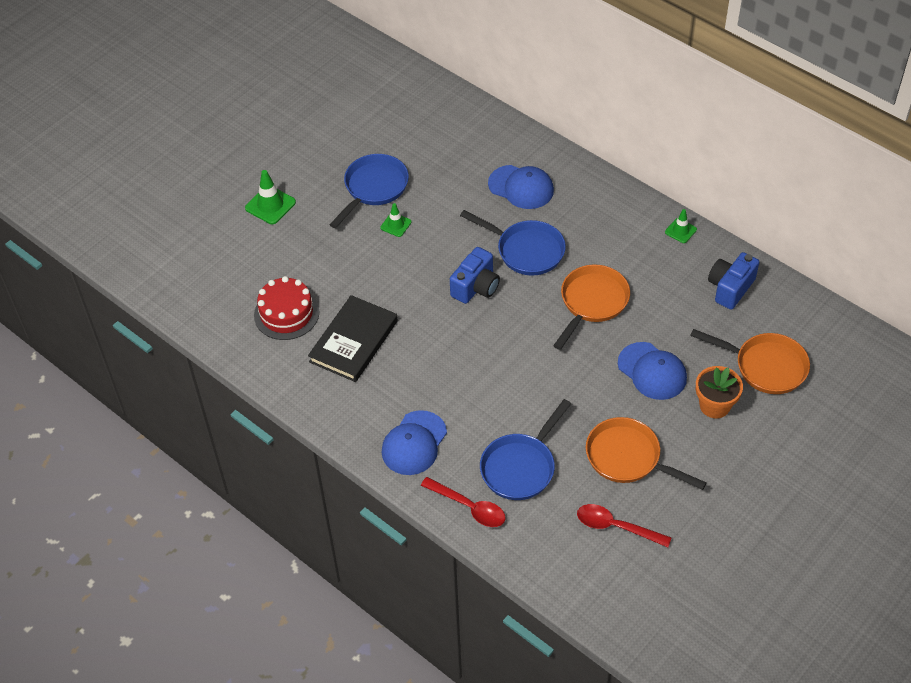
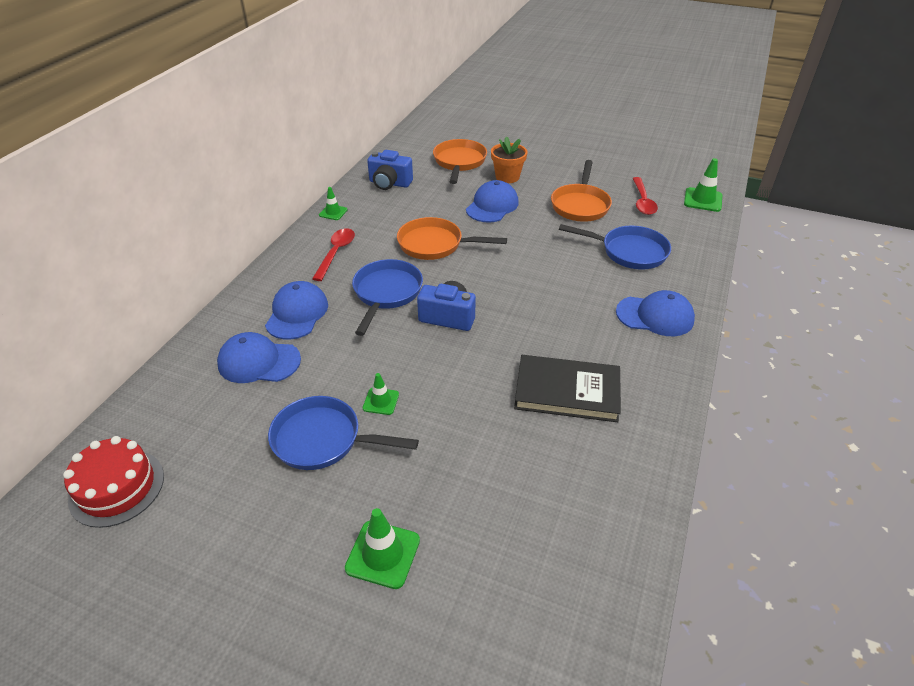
camera: 110 degrees left, 10 degrees down
(286, 313) = (562, 467): red cake -> red cake (117, 487)
(469, 507) = (689, 270): red spoon -> red spoon (336, 253)
(470, 160) = (259, 362): none -> blue cap
(599, 596) = (703, 200): none -> green traffic cone

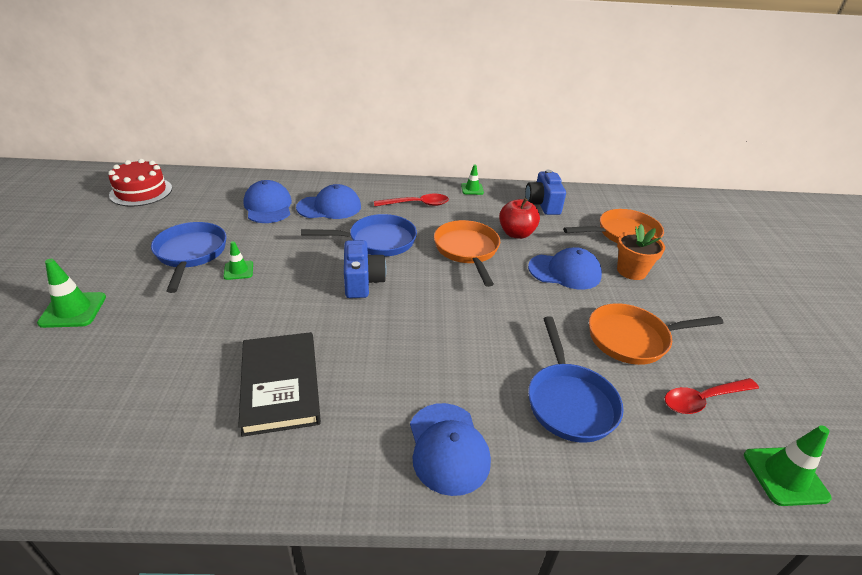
camera: 65 degrees right, 5 degrees down
(425, 211) = (516, 233): none -> red apple

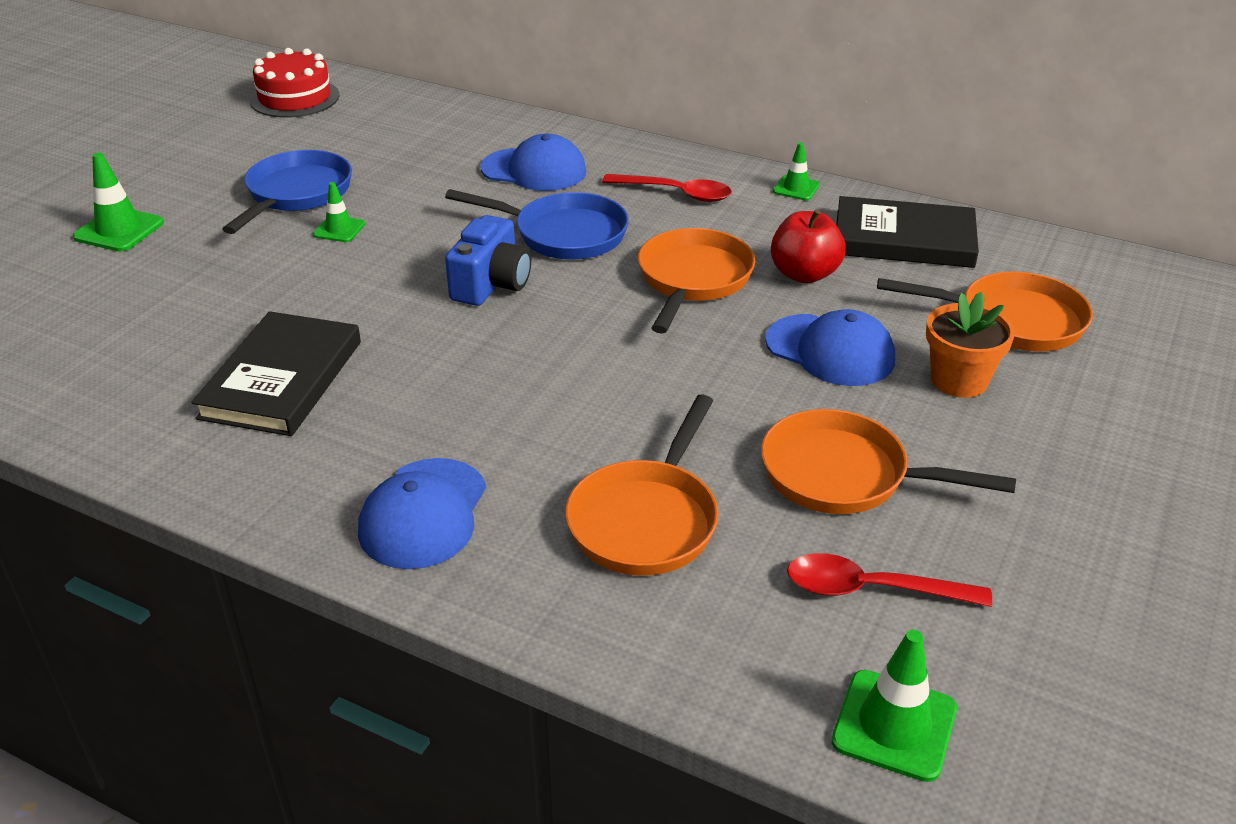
camera: 30 degrees right, 0 degrees up
(268, 206) = (446, 151): blue cap -> none
(543, 204) = (904, 239): blue camera -> black book
(569, 402) = (646, 520): blue pan -> orange pan

